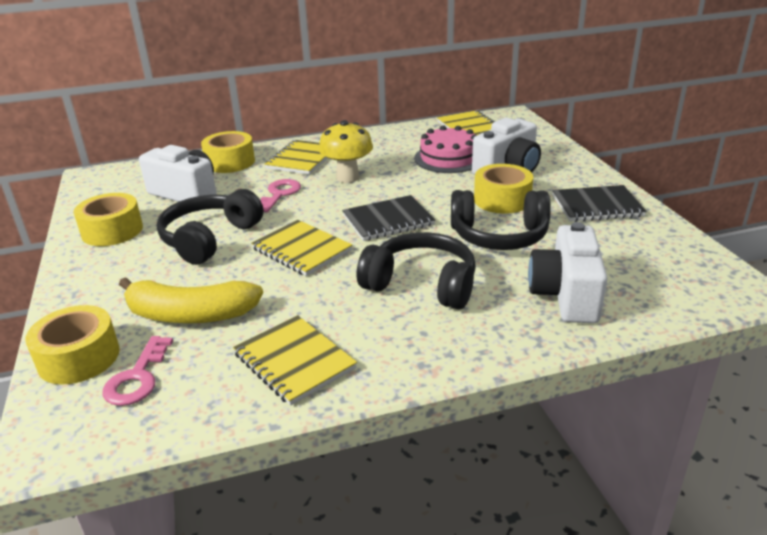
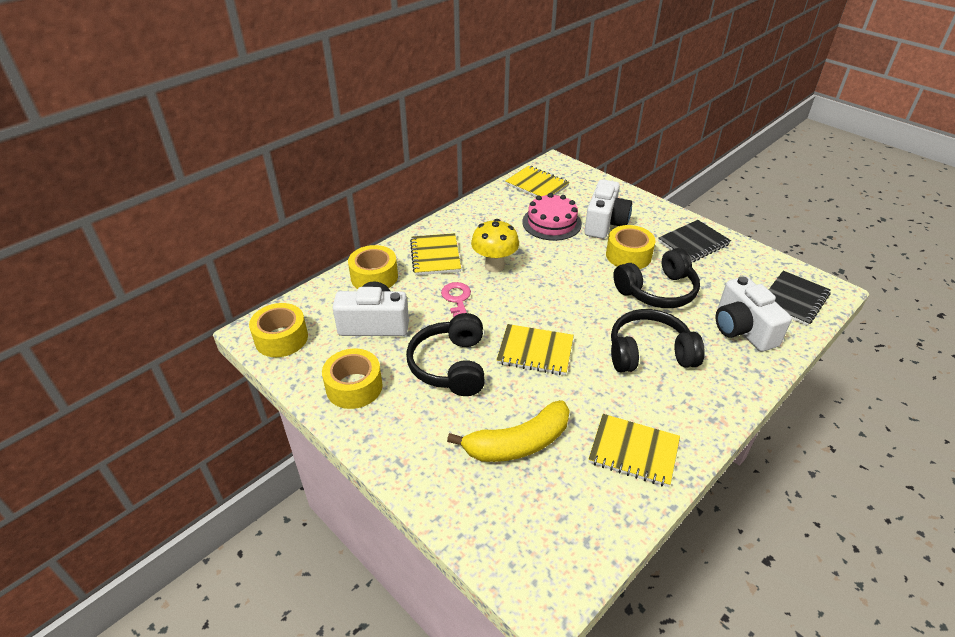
camera: 30 degrees left, 10 degrees up
(79, 357) = (477, 517): yellow tape -> yellow tape (281, 338)
(138, 377) = (542, 513): pink key -> none
(388, 220) = (569, 301): black notebook -> black notebook (793, 299)

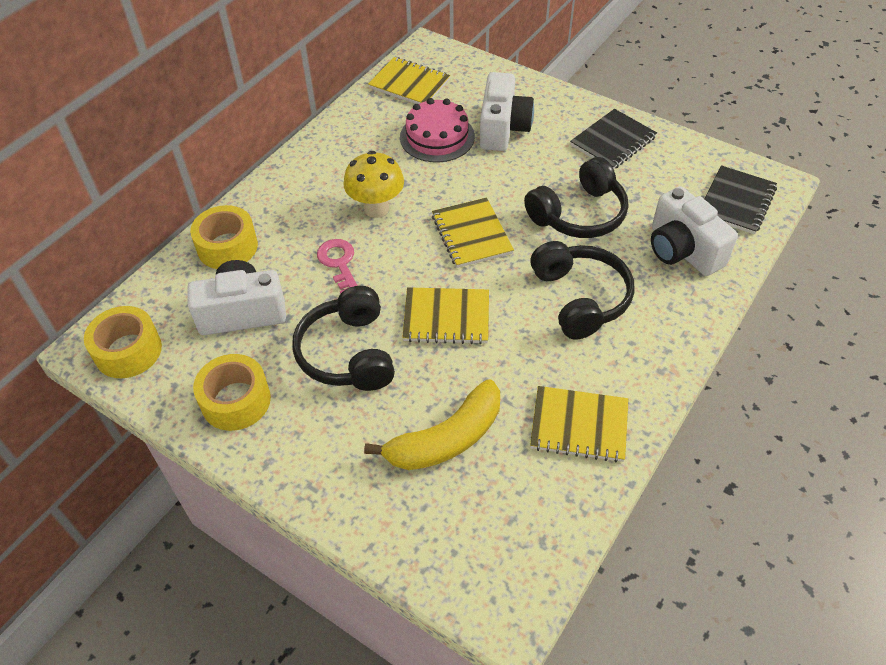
camera: 10 degrees left, 10 degrees up
(435, 256) = (299, 205): yellow notebook -> yellow notebook (471, 234)
(628, 255) = (538, 170): yellow tape -> none
(649, 353) = (580, 298): black headphones -> black headphones turned 90 degrees clockwise

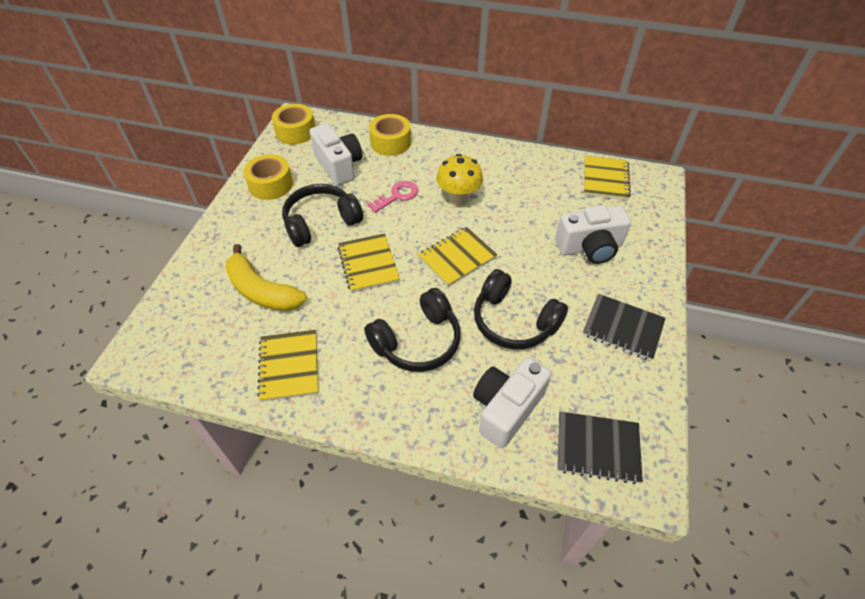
camera: 70 degrees right, 0 degrees up
(437, 137) = (554, 211): pink cake -> none

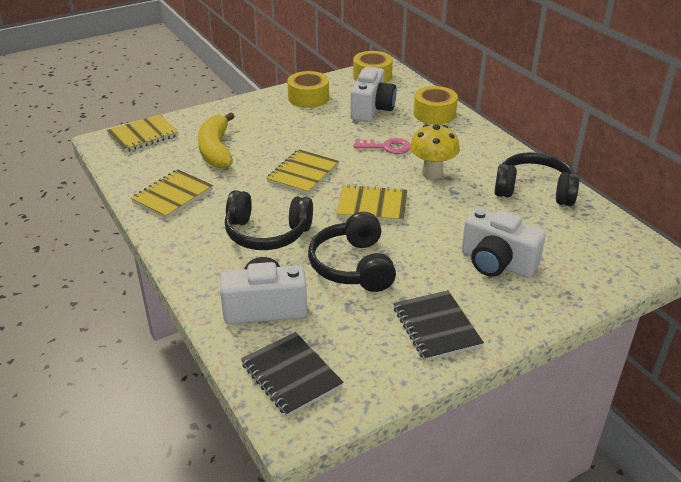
camera: 45 degrees right, 15 degrees down
(321, 222) = (308, 134): black headphones -> black headphones (534, 190)
(605, 179) = (595, 229): yellow notebook -> yellow notebook (143, 135)

